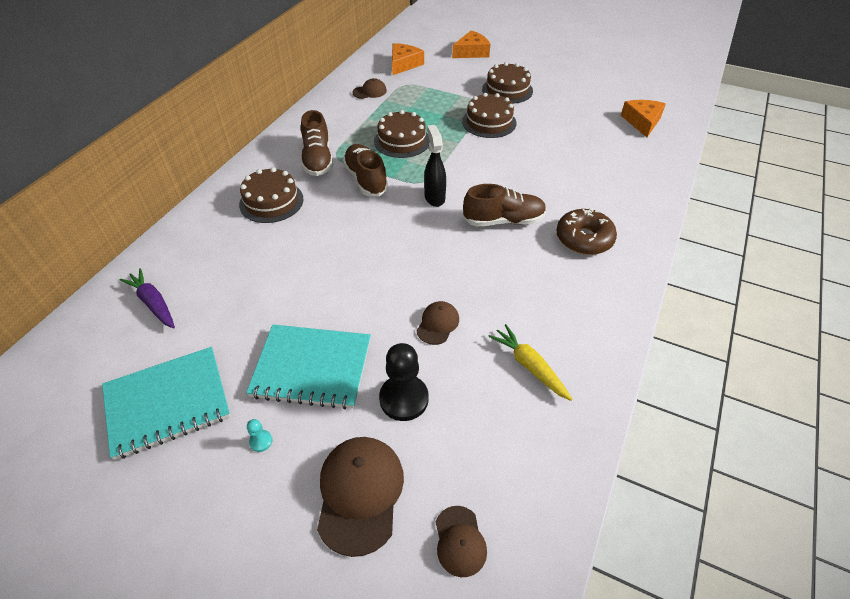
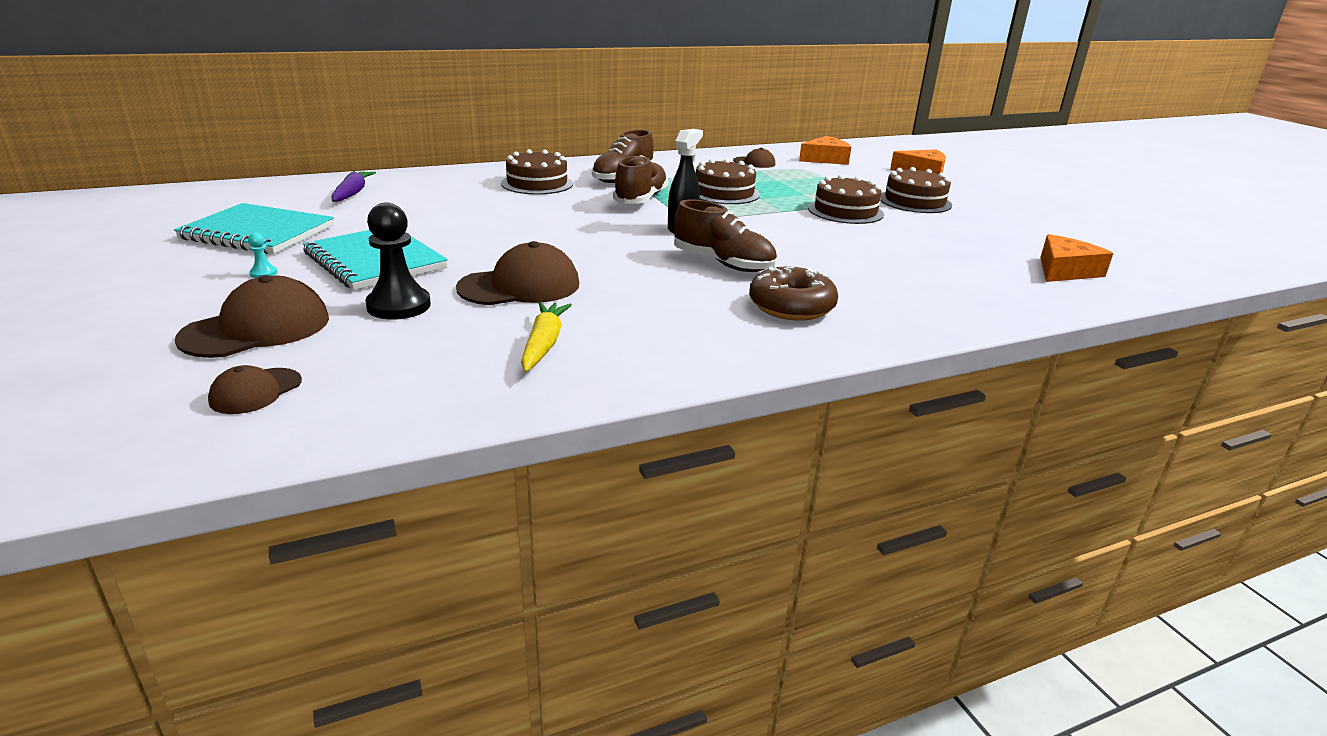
camera: 40 degrees right, 20 degrees down
(438, 324) = (520, 286): brown cap -> brown cap, size x1.81

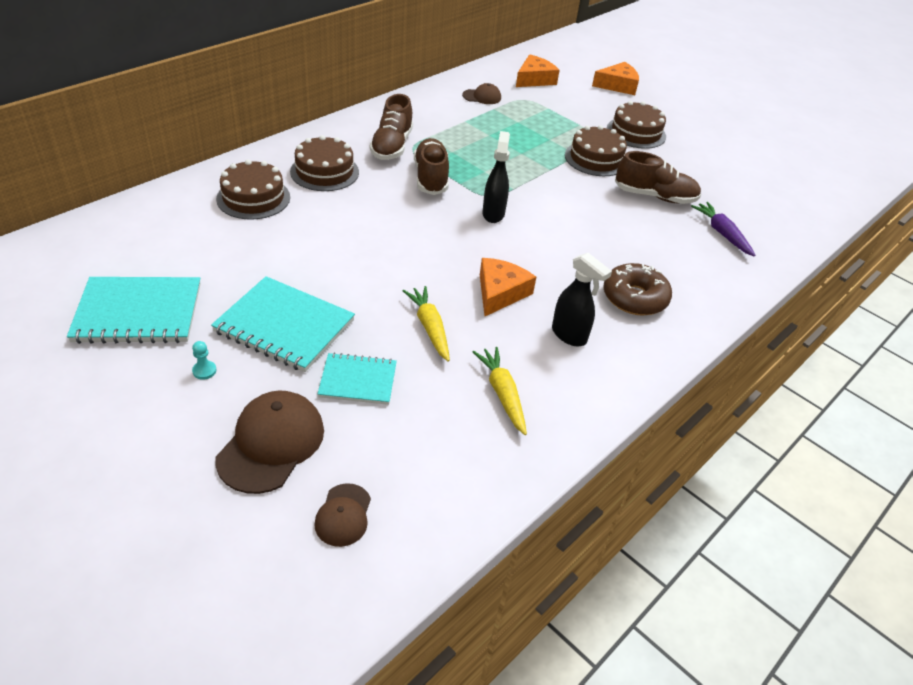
camera: 25 degrees left, 15 degrees up
(352, 193) = (168, 227): purple carrot -> purple carrot (722, 234)
(399, 306) = (358, 380): black pawn -> turquoise notebook
(520, 286) = (429, 327): brown cap -> yellow carrot
(676, 319) = (569, 335): none -> black spray bottle
(723, 263) = (555, 256): brown shoe -> brown shoe (655, 196)
(724, 193) = (489, 152): brown cake -> brown cake (253, 198)
(1065, 271) = (777, 204): orange cheese -> orange cheese (500, 293)

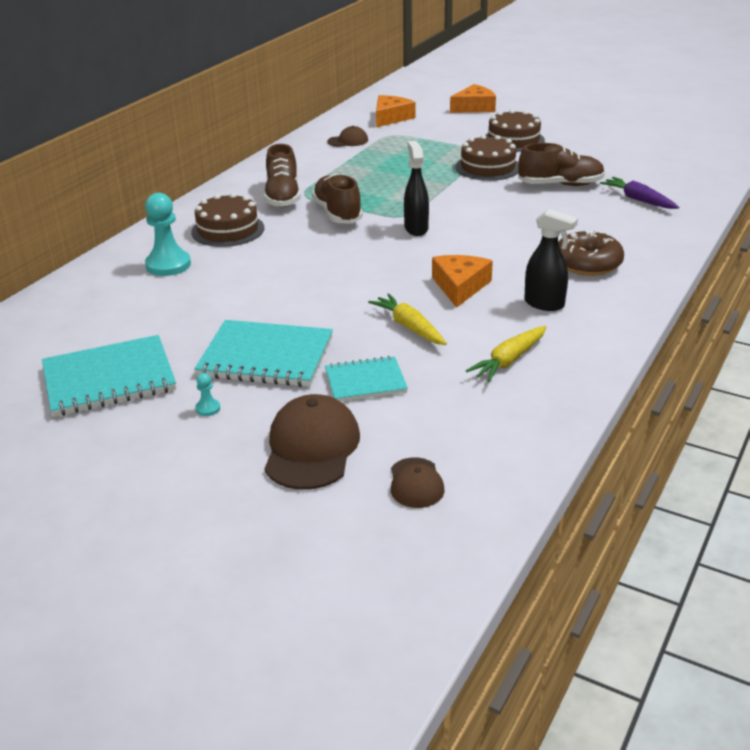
camera: 10 degrees left, 10 degrees down
(253, 198) = (168, 265): brown cake -> turquoise pawn
(502, 394) = (509, 360): yellow carrot -> yellow carrot turned 105 degrees counterclockwise

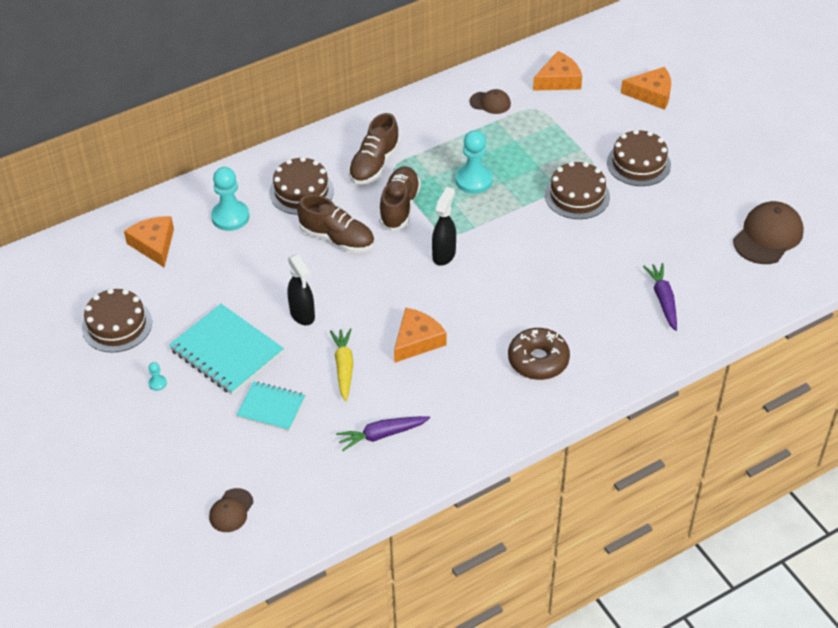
camera: 30 degrees right, 15 degrees up
(98, 307) = (154, 245): none -> orange cheese
(109, 379) = (117, 325): turquoise notebook -> brown cake
(312, 447) = (194, 450): brown cap -> brown cap (768, 236)
(387, 182) = (474, 180): none -> turquoise pawn
(509, 360) = (382, 435): yellow carrot -> purple carrot
(544, 304) = (461, 390): black spray bottle -> black spray bottle (302, 315)
(560, 185) = (616, 249): brown shoe -> brown shoe (337, 239)

